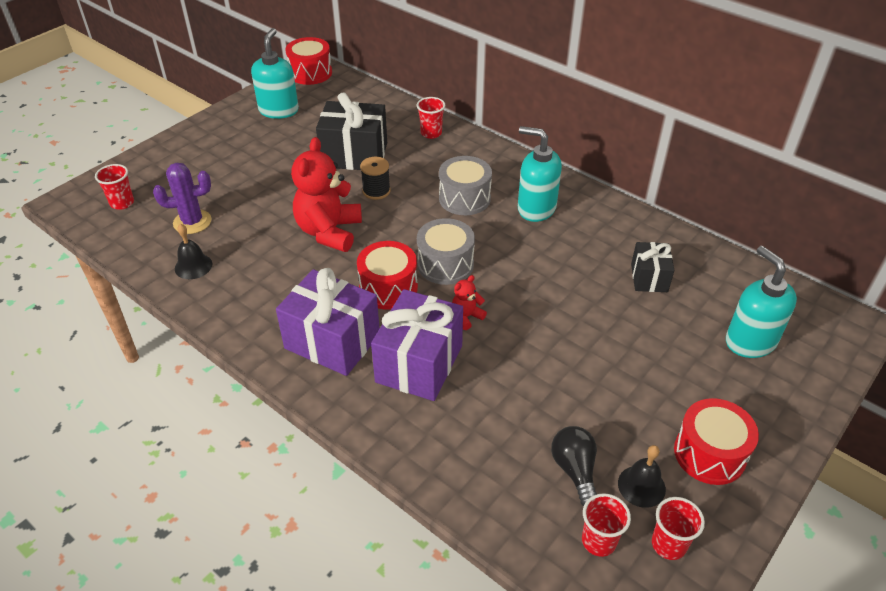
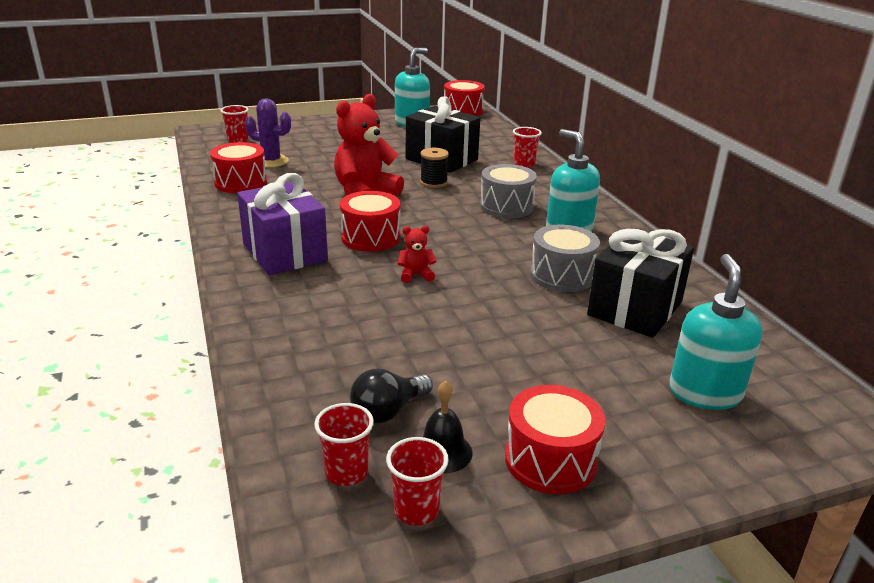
camera: 30 degrees right, 15 degrees down
(193, 266) = (240, 183): black bell -> red drum
(419, 363) = (337, 289): purple gift -> none
(445, 264) = (438, 239): grey drum -> grey drum (562, 275)
(574, 470) = (388, 411): black light bulb -> black light bulb turned 150 degrees counterclockwise
(649, 278) = (635, 308): black gift -> black gift, size x1.77

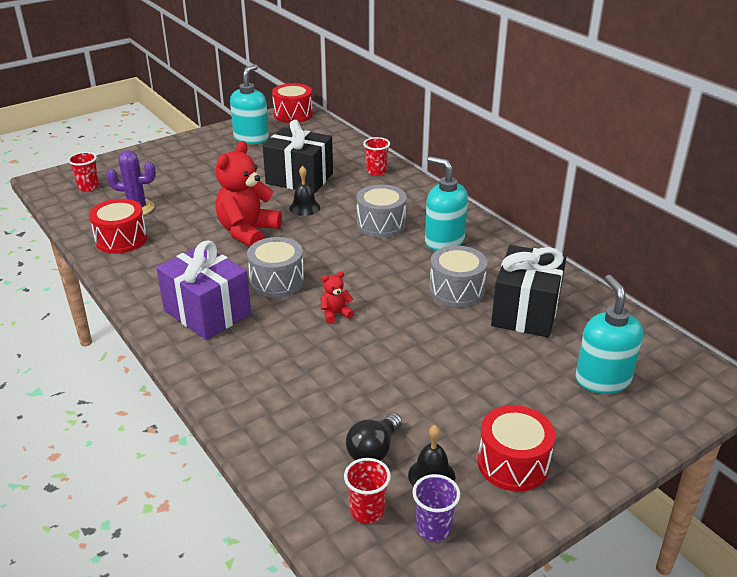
camera: 15 degrees left, 5 degrees up
(371, 237) = (277, 281): red drum -> grey drum
(416, 510) = (433, 528): red cup -> purple cup
(433, 182) = (304, 208): black spool -> black bell

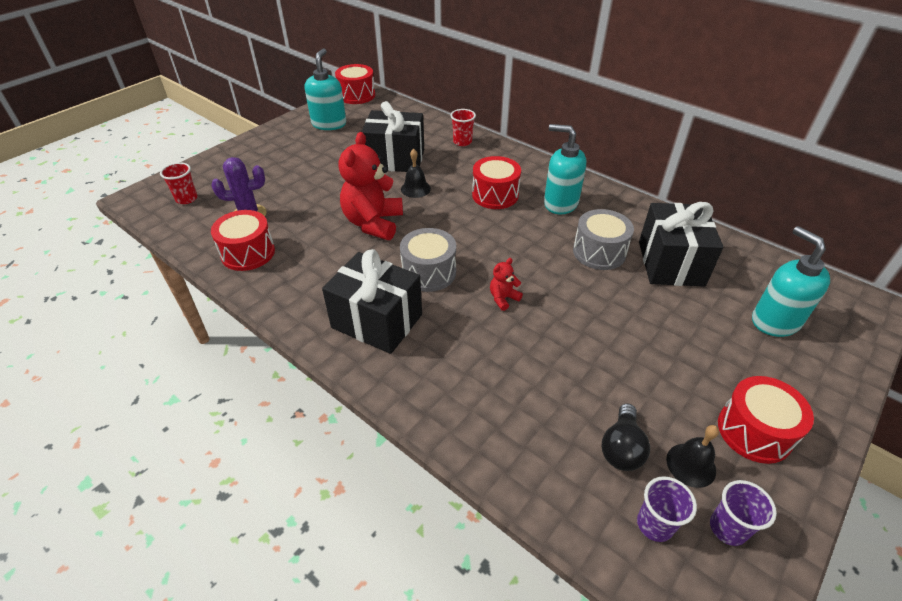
camera: 15 degrees left, 10 degrees up
(207, 312) = (377, 321): purple gift -> black gift
(367, 511) = (654, 524): red cup -> purple cup
(381, 224) = (495, 195): grey drum -> red drum

